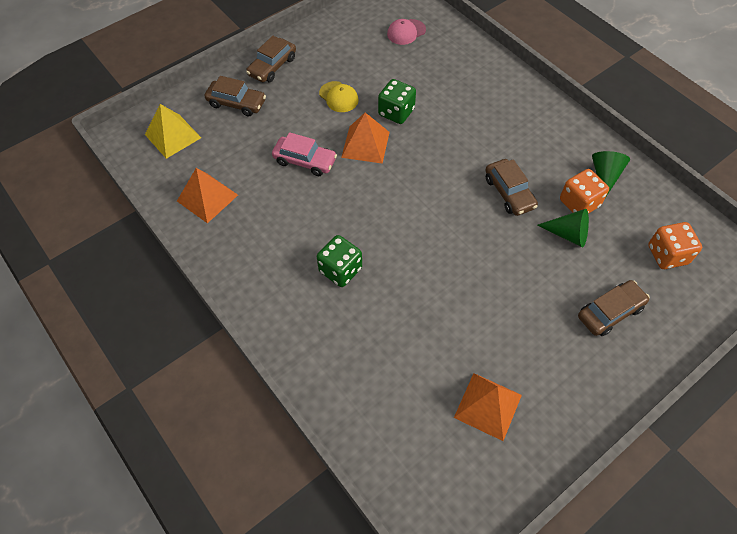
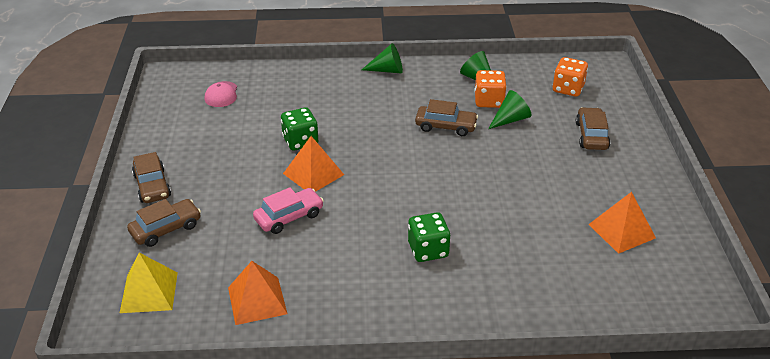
camera: 55 degrees left, 20 degrees down
(338, 97) = (242, 164): yellow cap -> none
(546, 107) = (387, 70): none -> green cone

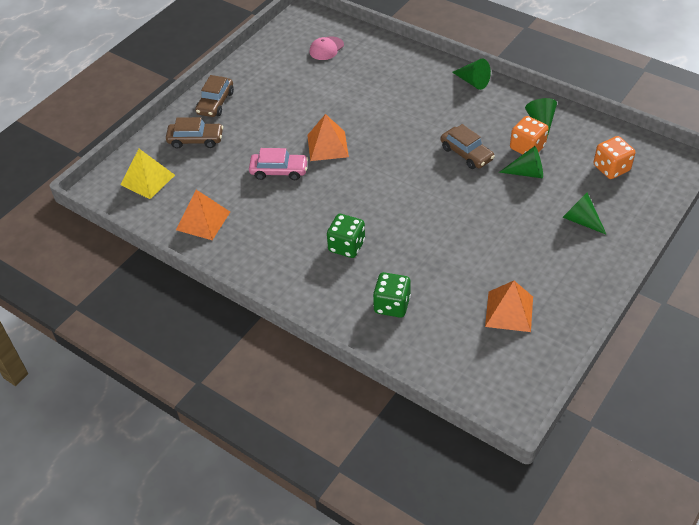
camera: 40 degrees right, 10 degrees up
(300, 141) = (344, 114): green dice -> green dice (392, 305)
(591, 135) = (581, 220): brown car -> green cone

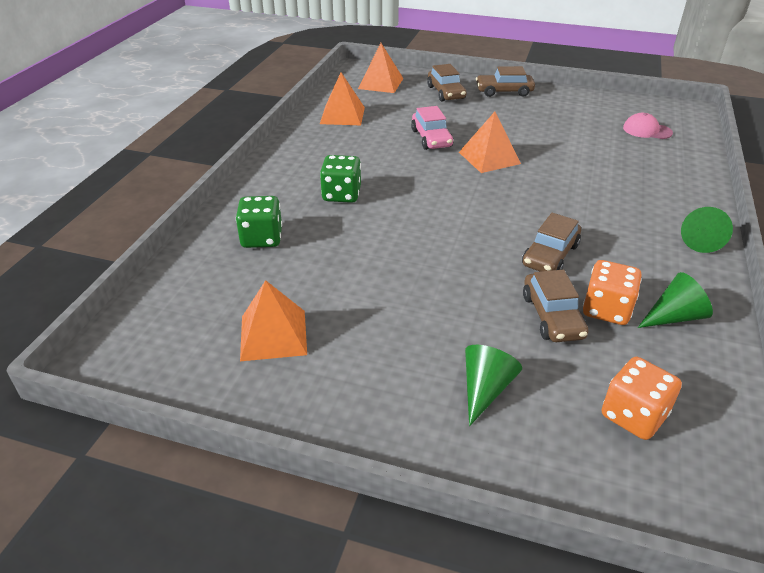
camera: 70 degrees right, 10 degrees down
(147, 180) = (380, 83): yellow pyramid -> orange pyramid
(527, 173) = (552, 316): green cone -> brown car

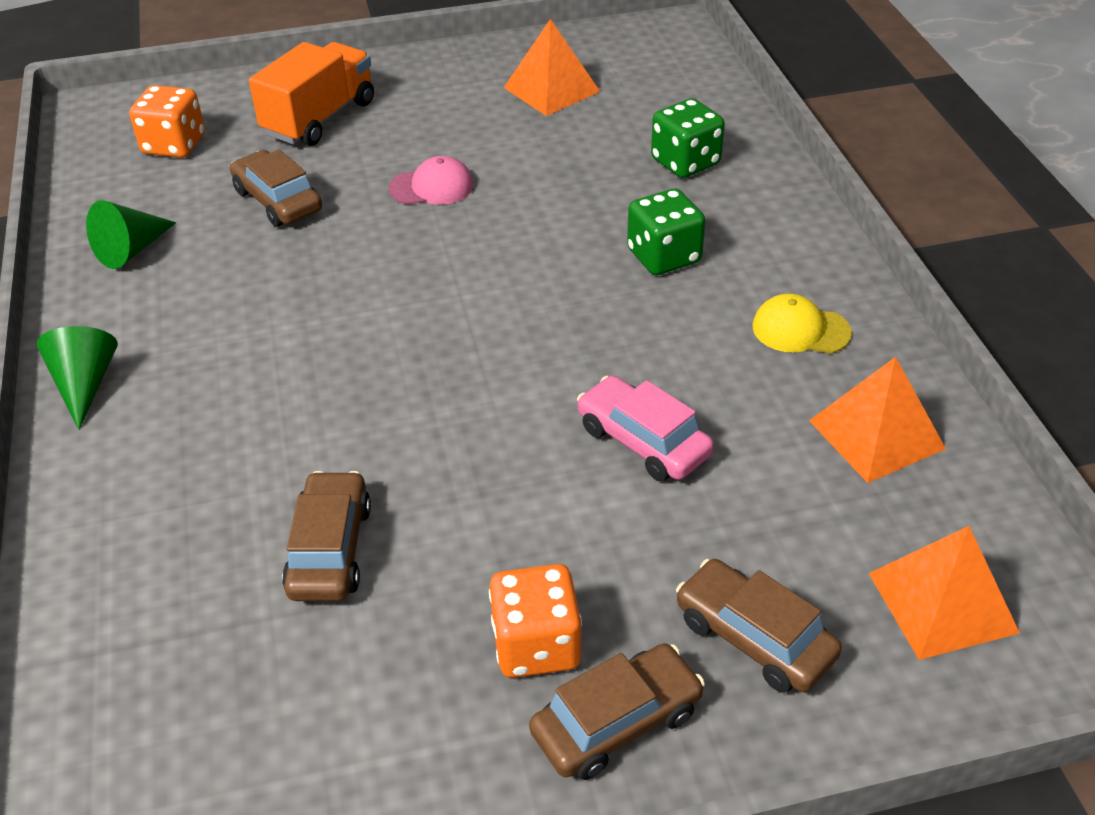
camera: 150 degrees right, 5 degrees up
(322, 149) = (800, 330): none -> yellow cap
(485, 389) = (319, 118): green cone -> orange truck
(489, 158) = (498, 433): orange pyramid -> none
(550, 255) = (307, 274): brown car -> brown car (330, 549)
(606, 310) = (215, 230): orange dice -> orange dice (536, 645)
(647, 130) = (186, 695): pink cap -> pink cap (431, 187)

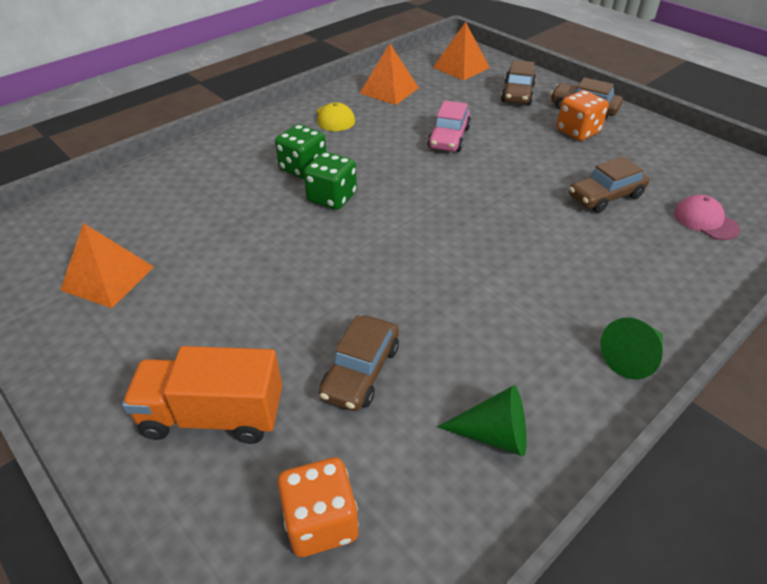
camera: 120 degrees left, 0 degrees up
(431, 187) = (287, 288): pink cap -> pink cap (705, 221)
(685, 162) = (194, 186): green dice -> green dice (332, 197)

